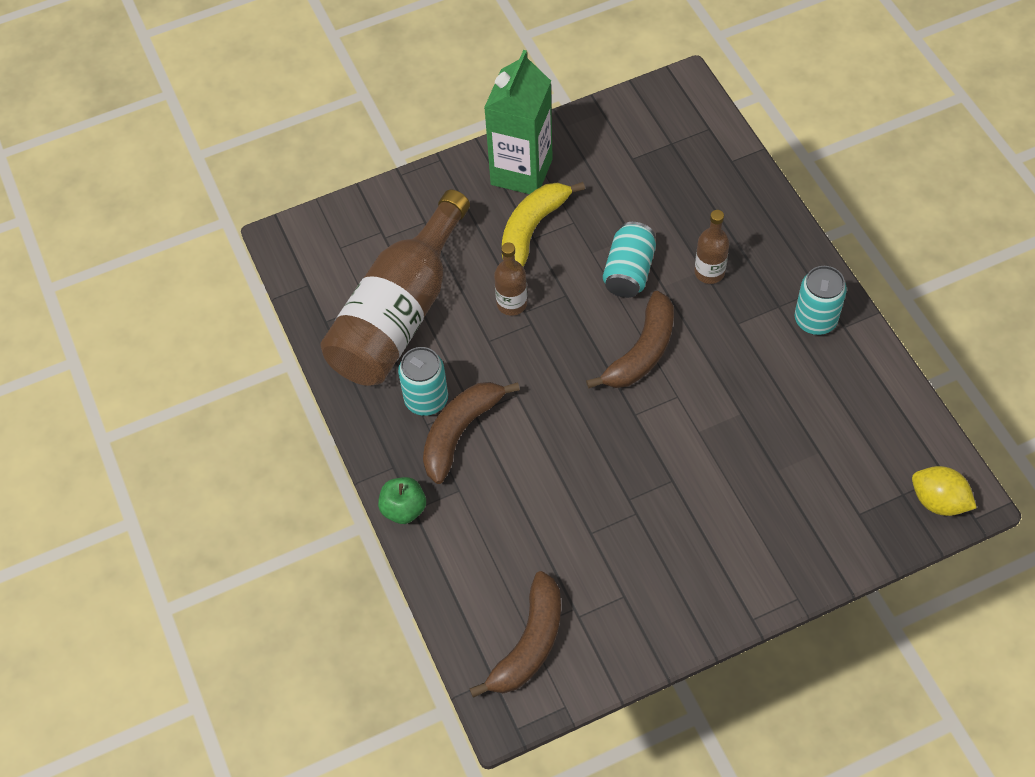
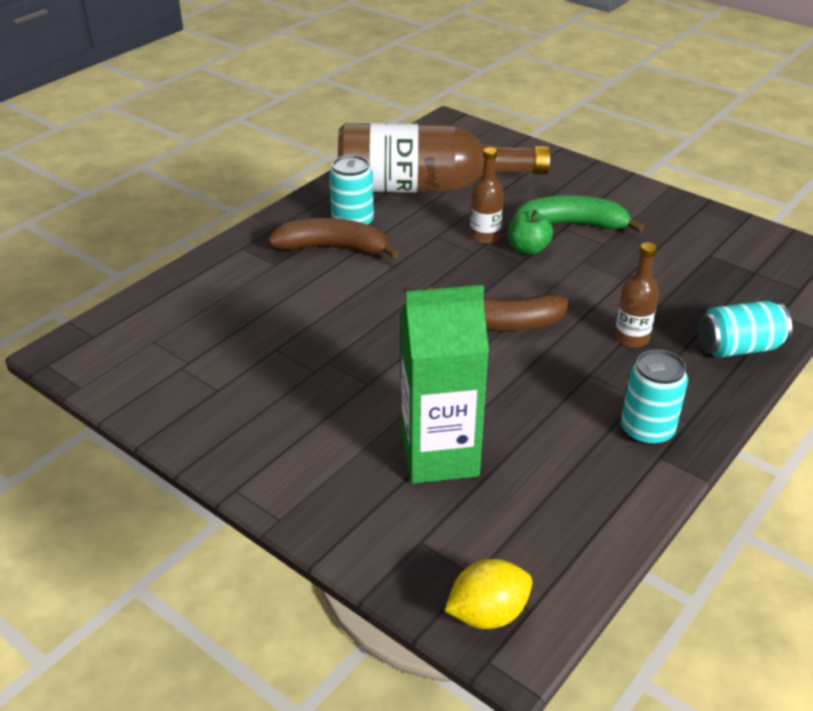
camera: 60 degrees right, 20 degrees down
(404, 509) = (239, 243): green apple -> green apple (528, 249)
(521, 172) = (625, 202): green carton -> green carton (439, 456)
(529, 644) = (138, 346): brown banana -> none
(532, 229) = (572, 225): yellow banana -> green banana
(629, 272) = (581, 289): turquoise can -> turquoise can (738, 348)
(938, 501) = (487, 613): yellow lemon -> yellow lemon turned 60 degrees clockwise

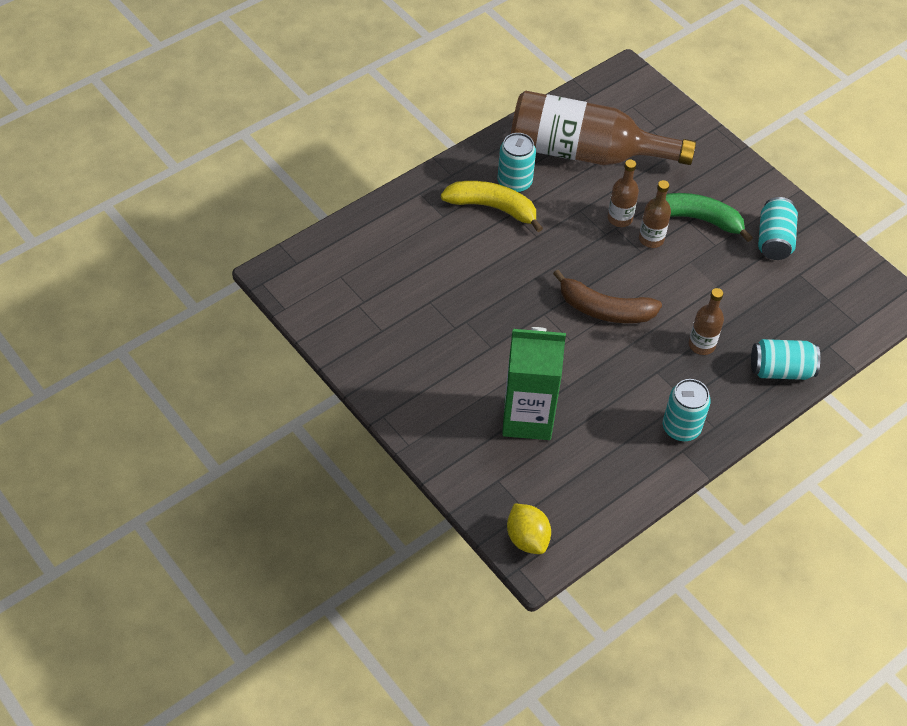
camera: 10 degrees right, 15 degrees up
(333, 248) = (492, 208): brown banana -> yellow banana
(487, 613) = (527, 538): yellow lemon -> yellow lemon turned 75 degrees clockwise
(528, 249) = (651, 239): green apple -> brown bottle
(666, 230) = (774, 240): none -> turquoise can

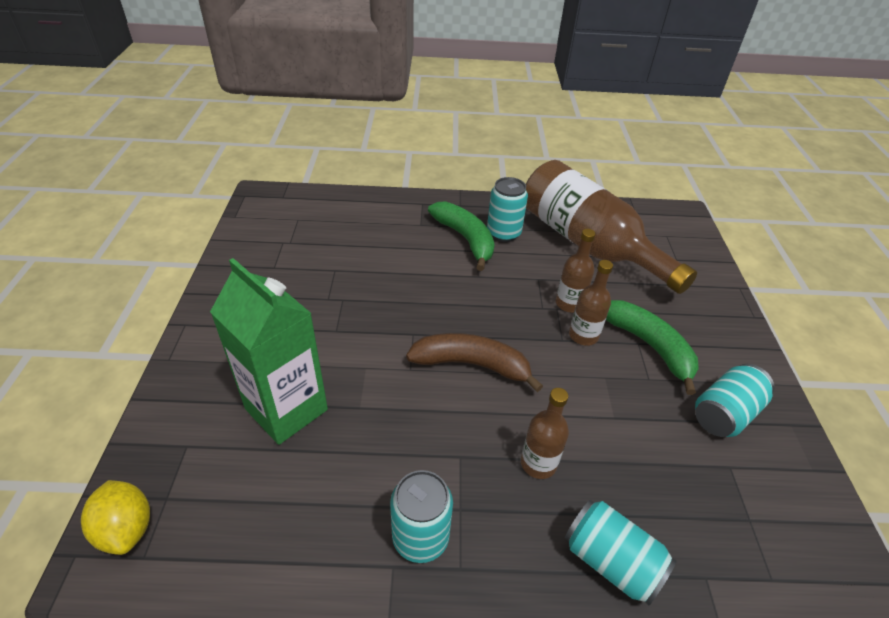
camera: 40 degrees right, 10 degrees down
(492, 208) = (465, 239): yellow banana -> green banana
(527, 538) = (126, 529): yellow lemon -> yellow lemon turned 45 degrees counterclockwise
(604, 309) = (472, 365): brown banana -> brown banana turned 135 degrees clockwise

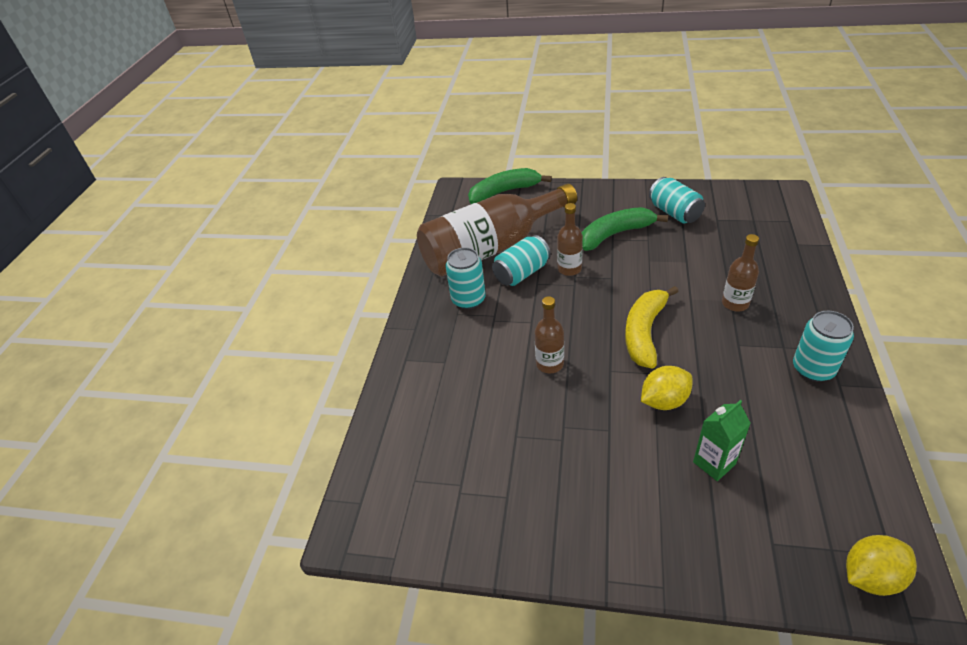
camera: 75 degrees left, 0 degrees up
(286, 409) = (714, 463): green carton -> green carton, size x0.53
(370, 375) = (664, 401): none -> yellow lemon
(465, 239) = (475, 327): green banana -> green banana (504, 192)
(472, 365) = (644, 332): brown banana -> yellow banana
(583, 335) = (606, 266): brown bottle -> brown bottle (549, 364)
(611, 561) = (800, 279): turquoise can -> turquoise can (522, 273)

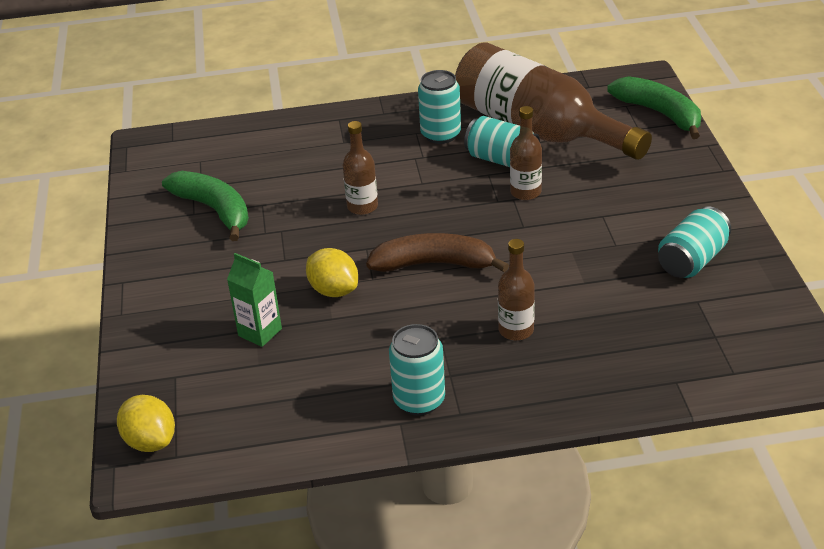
camera: 70 degrees right, 5 degrees down
(615, 234) = (614, 216): green banana -> green banana (214, 210)
(644, 332) = (434, 264): yellow banana -> brown banana

